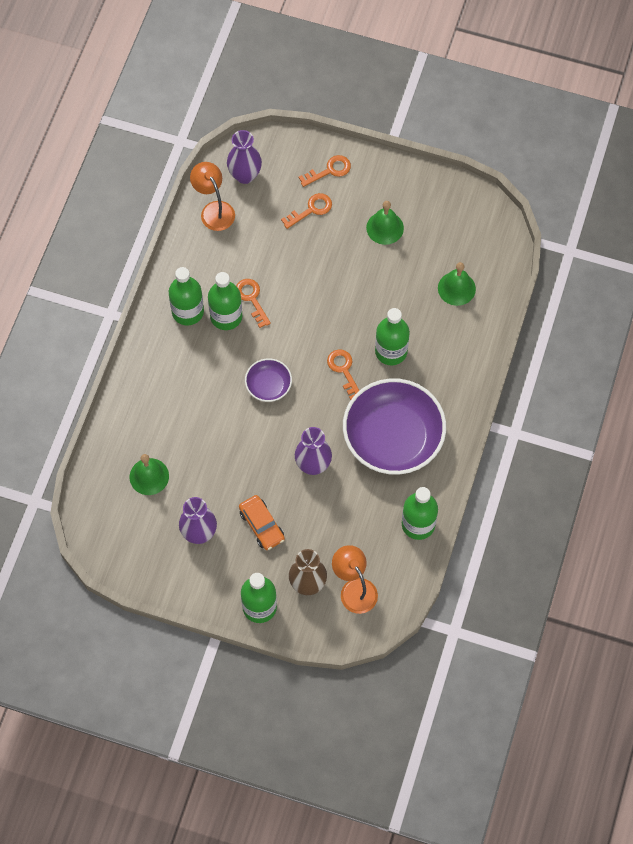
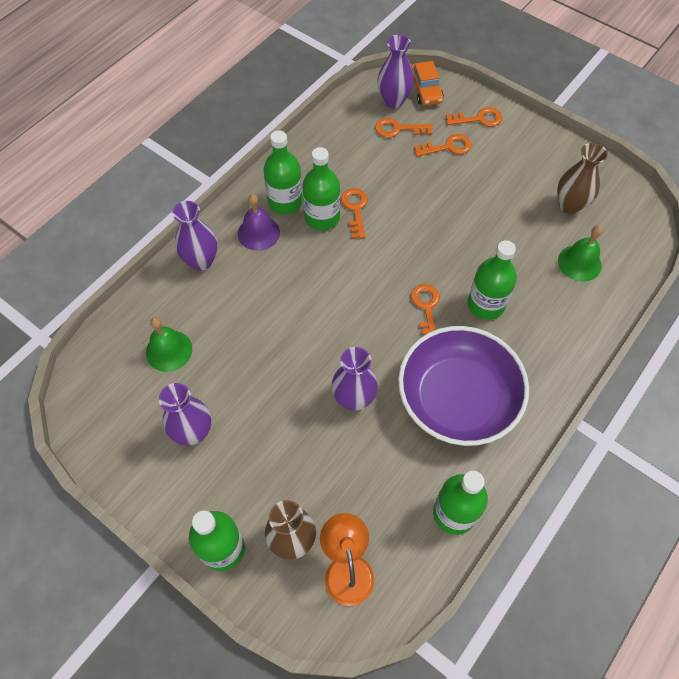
camera: 20 degrees right, 5 degrees down
(139, 391) = (201, 261): none -> purple vase
(177, 349) = (258, 233): none -> purple bell
(214, 210) = (351, 121): orange lamp -> none
(260, 205) = (398, 129): none -> orange key
(262, 525) = (267, 448): orange car -> orange car (425, 90)
(268, 385) = (338, 298): purple bowl -> none
(385, 228) = (518, 184): green bell -> none
(434, 236) = (569, 205): none -> brown vase

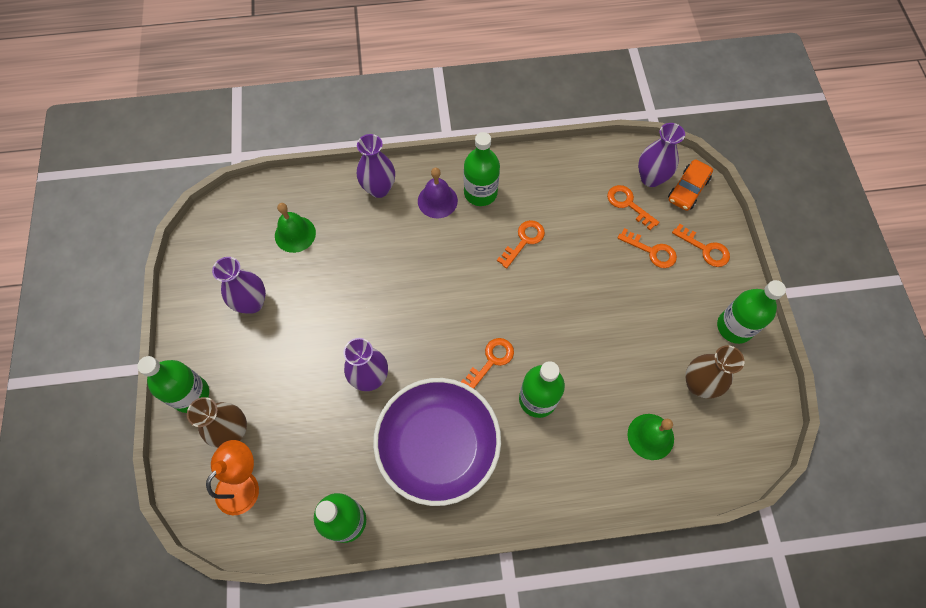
camera: 45 degrees right, 5 degrees up
(322, 218) = (493, 227): green bottle -> green bottle (734, 327)

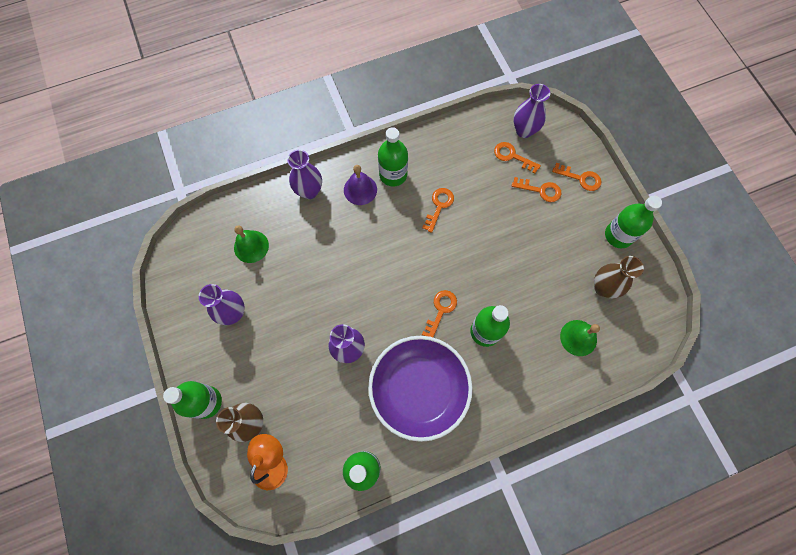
camera: 15 degrees left, 5 degrees up
(688, 189) = (555, 133): orange car -> none

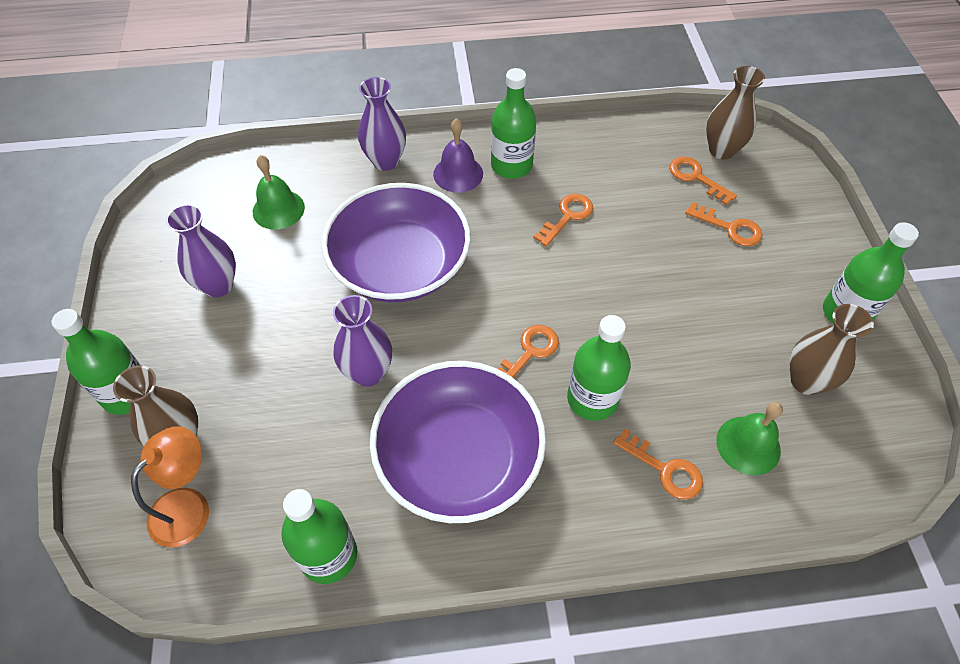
camera: 15 degrees right, 15 degrees down
(344, 269) = (400, 265): none -> purple bowl
(524, 130) = (721, 150): purple vase -> brown vase
(581, 178) = (797, 225): orange key -> orange key (665, 469)

